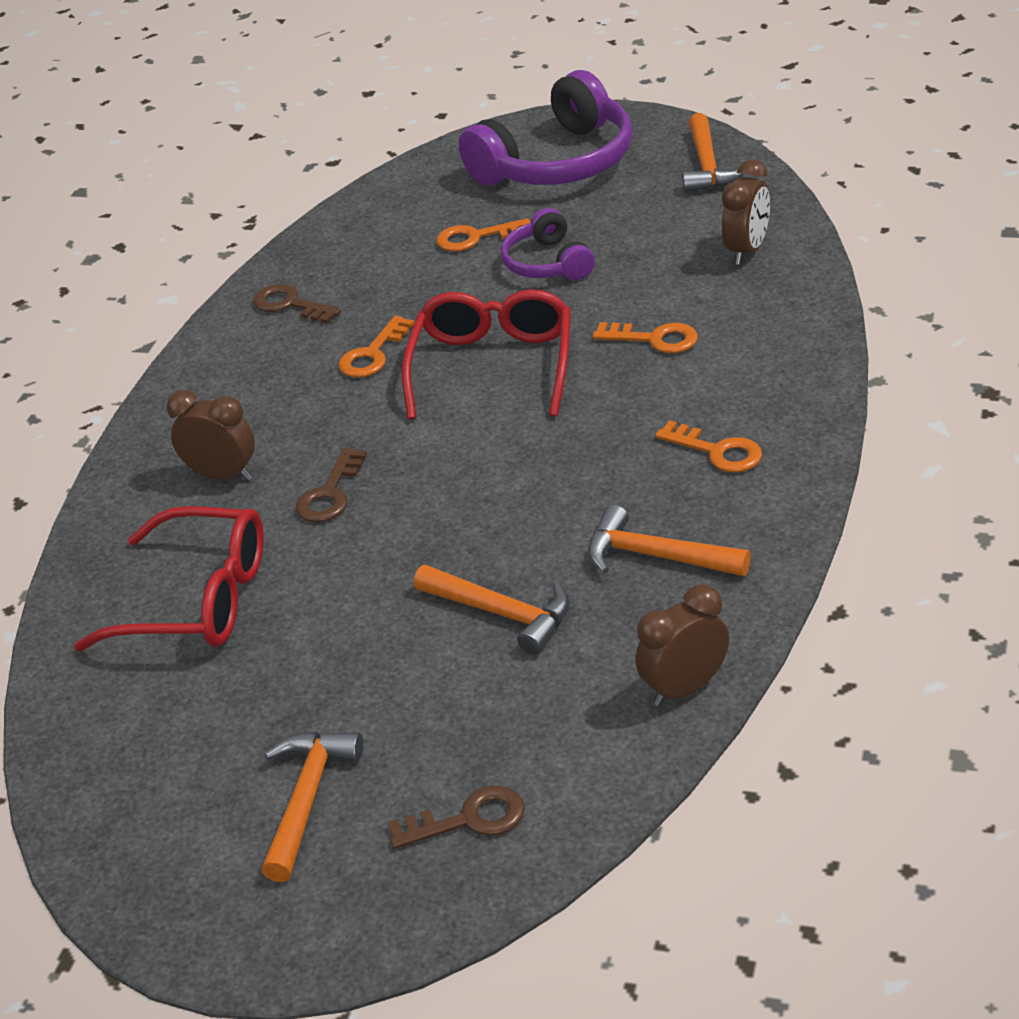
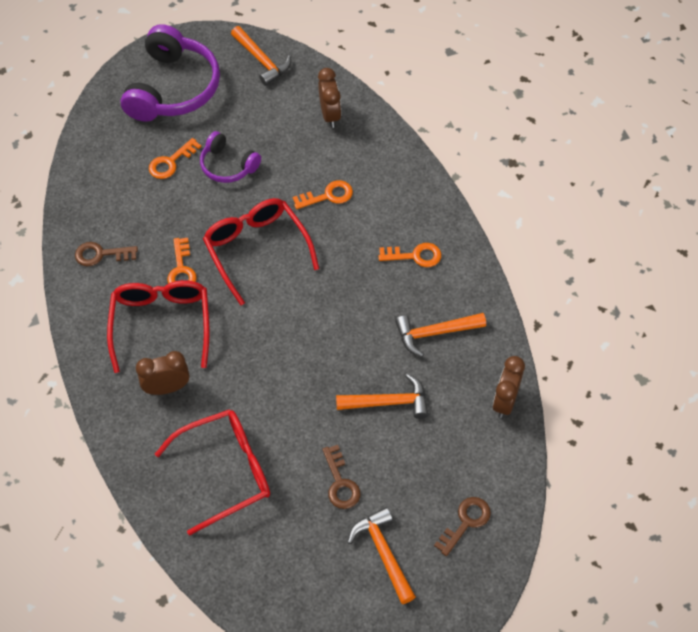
camera: 40 degrees left, 20 degrees up
(287, 404) = (161, 324): none -> red glasses
(330, 494) = (238, 372): brown key -> brown key (340, 483)

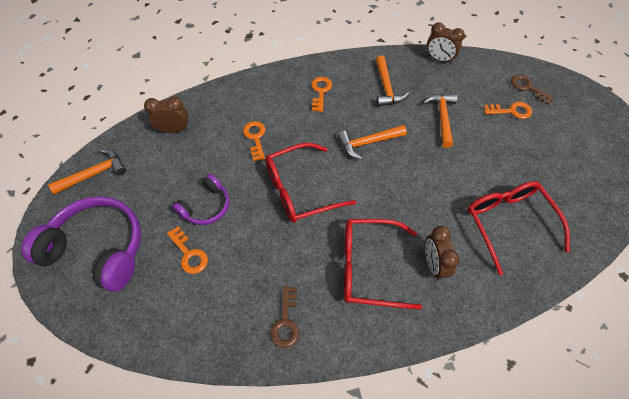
camera: 85 degrees left, 0 degrees up
(181, 269) = (312, 249): orange key -> orange key (511, 111)
(340, 483) = (508, 150): brown key -> none
(383, 553) = (557, 131): orange hammer -> orange hammer (368, 143)

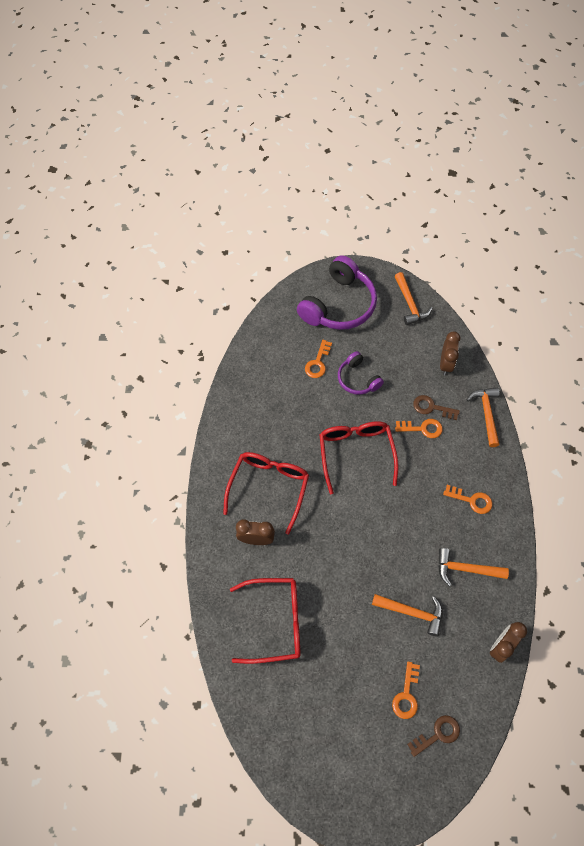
camera: 105 degrees right, 5 degrees up
(189, 254) = (318, 362): orange key -> orange key turned 45 degrees counterclockwise
(286, 321) = (245, 418): brown key -> brown key (432, 407)
(368, 143) = (395, 526): orange hammer -> orange hammer (486, 414)

